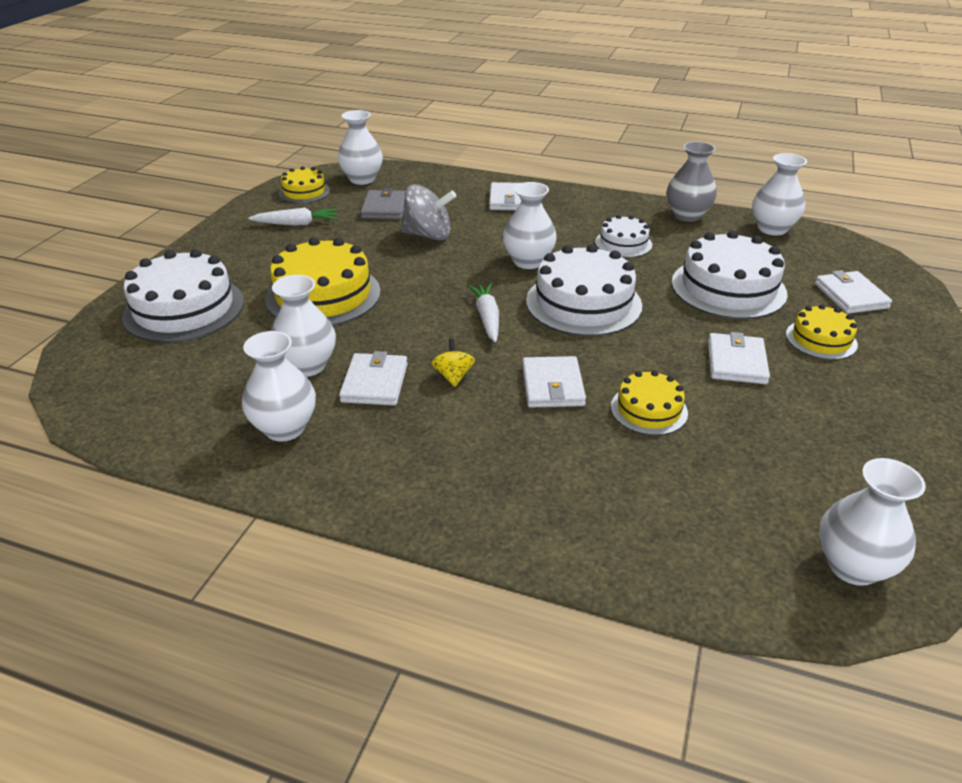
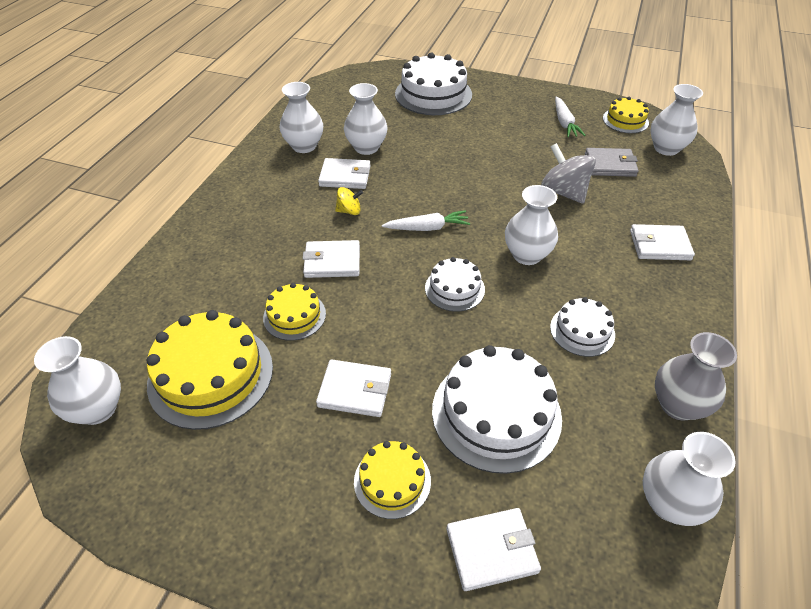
camera: 90 degrees right, 10 degrees up
(323, 295) = (455, 146): yellow cake -> yellow cake (211, 375)
(428, 235) = (563, 192): grey spinning top -> grey spinning top turned 135 degrees clockwise
(583, 303) = (454, 288): white cake -> white cake, size x0.55

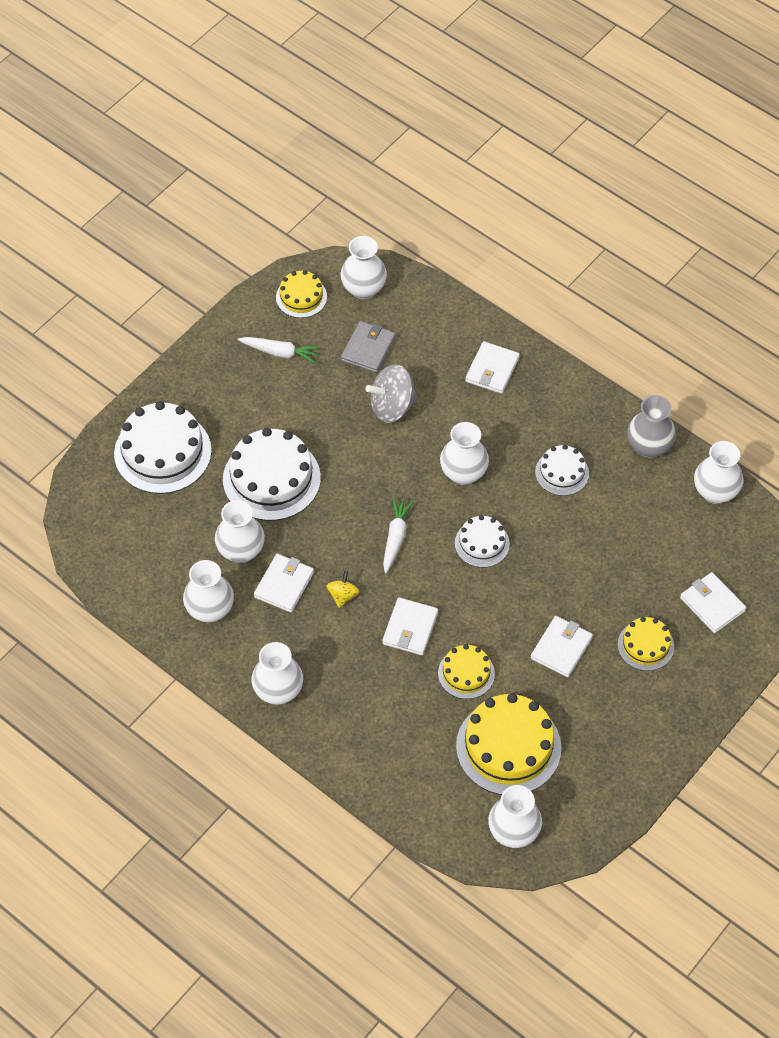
camera: 70 degrees left, 10 degrees up
(238, 198) = (278, 691): none -> white vase
(491, 550) = (712, 604): white wallet -> white wallet turned 45 degrees counterclockwise
(496, 413) = (615, 562): white cake -> white cake (271, 478)

